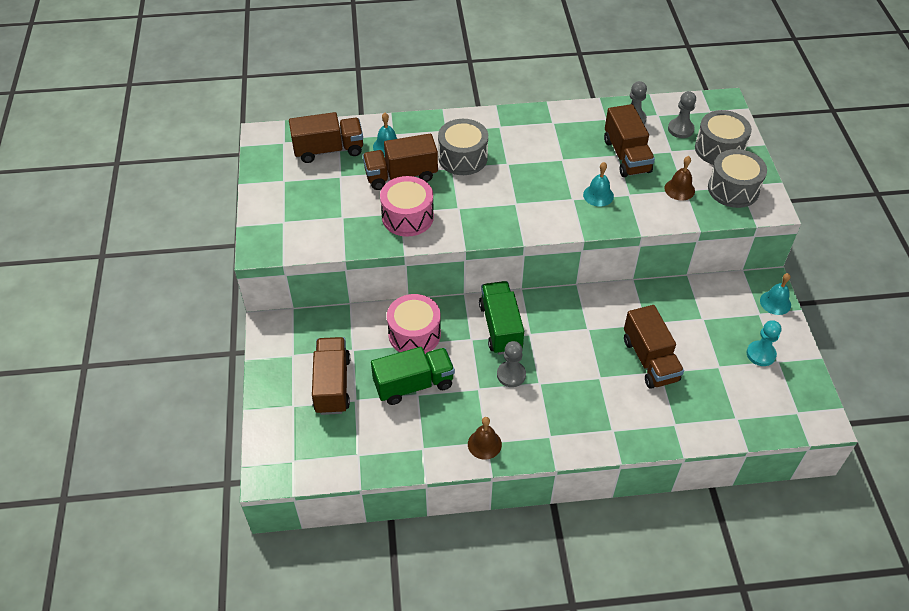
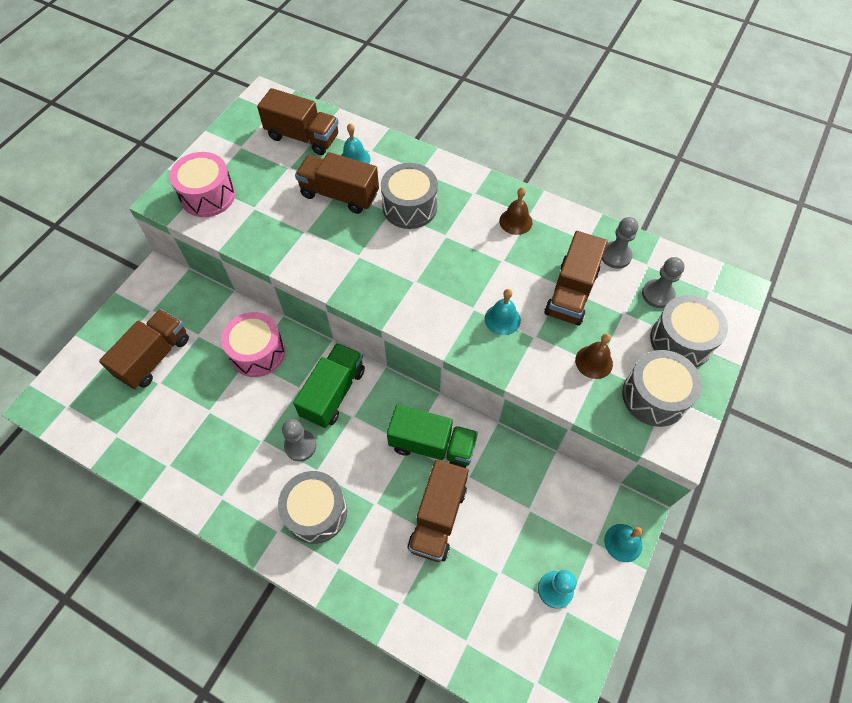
camera: 35 degrees right, 10 degrees up
(407, 217) = (307, 239): pink drum -> pink drum (208, 196)
(413, 384) = (214, 400): green truck -> green truck (432, 445)
(484, 444) = (218, 498): brown bell -> brown bell (515, 221)
(565, 408) = (316, 512): none -> grey drum

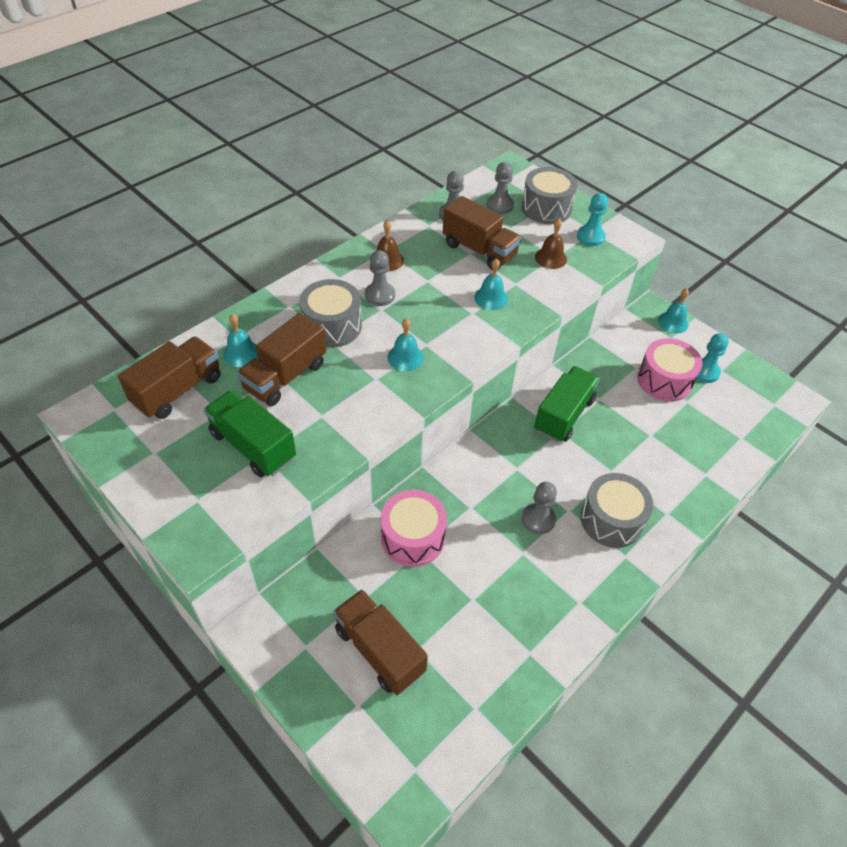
camera: 75 degrees left, 10 degrees down
(208, 196) = (217, 499): pink drum -> pink drum (664, 380)
(333, 393) = (486, 478): green truck -> green truck (253, 446)
(392, 270) = (405, 357): none -> turquoise bell
(438, 518) = (633, 429): brown truck -> none
(464, 229) = (380, 295): none -> grey pawn
(654, 396) = (590, 237): grey drum -> turquoise pawn

